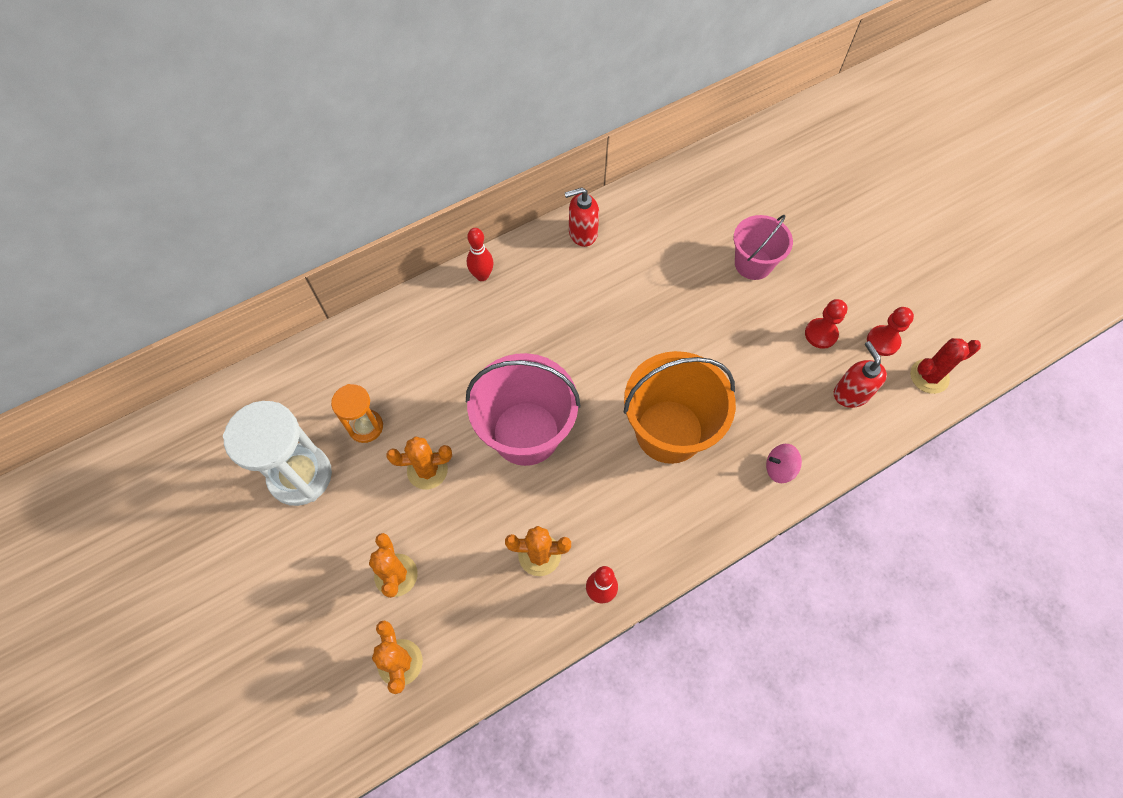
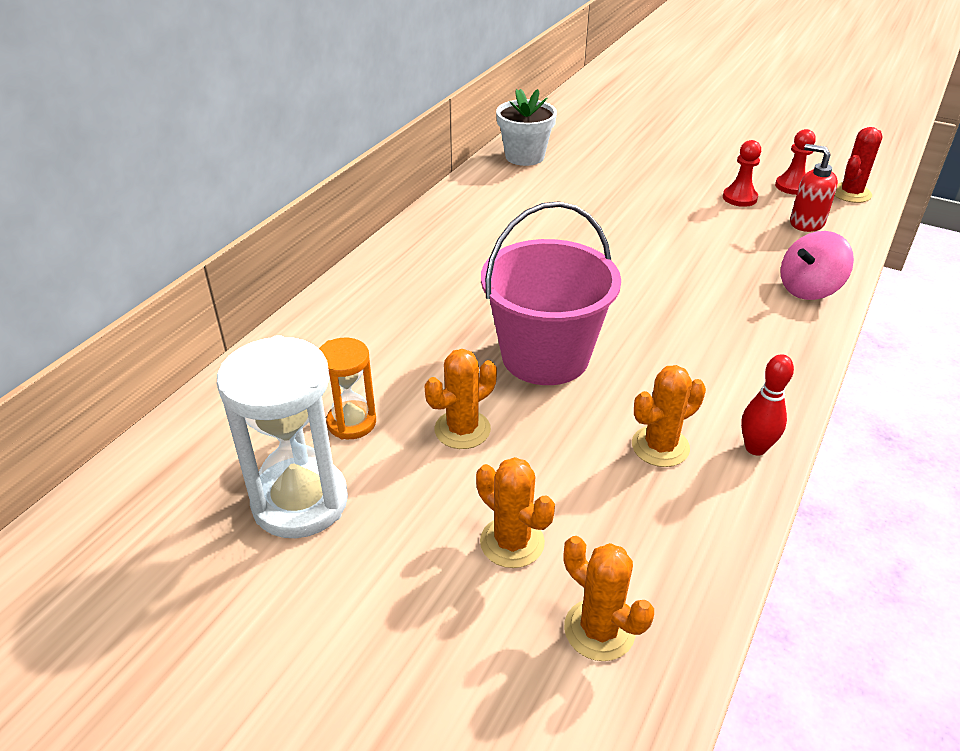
camera: 30 degrees left, 25 degrees down
(482, 276) = (384, 262): red bowling pin -> none
(582, 233) = (461, 204): red soap dispenser -> none
(669, 431) = (684, 302): orange bucket -> none
(678, 192) = (524, 156): none -> white flower pot
(753, 264) = (636, 177): pink bucket -> none
(779, 468) = (808, 289): pink spinning top -> pink spinning top, size x1.57

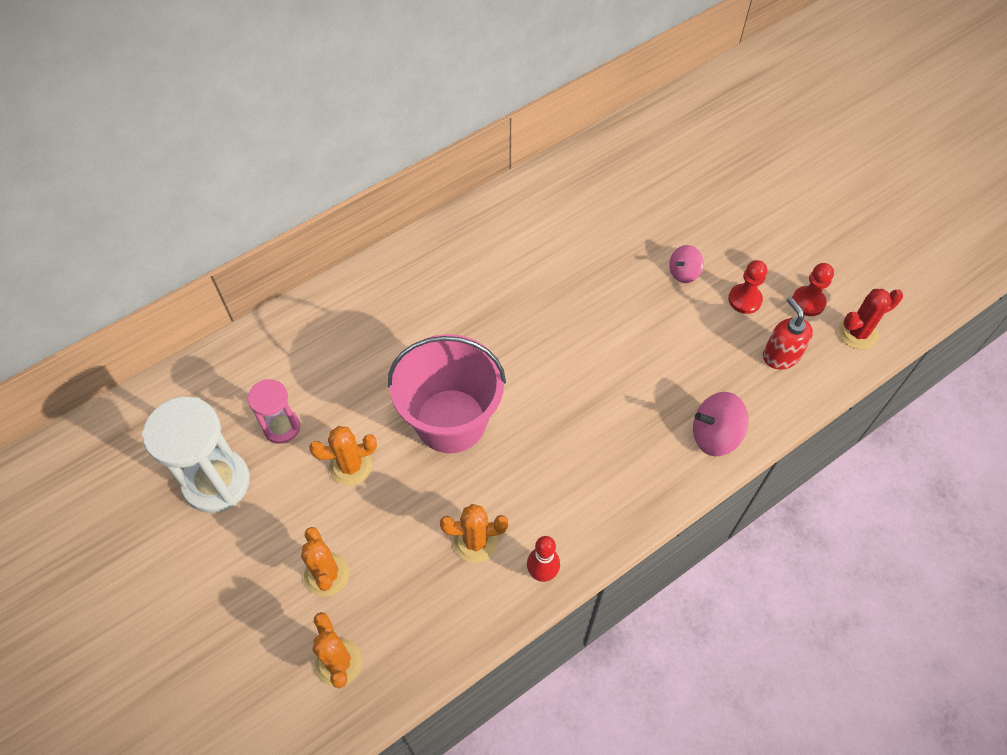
camera: 25 degrees right, 20 degrees up
(351, 422) = (282, 427): orange hourglass -> pink hourglass
(524, 156) = (587, 170): white flower pot -> none
(671, 195) = (683, 272): none -> pink spinning top

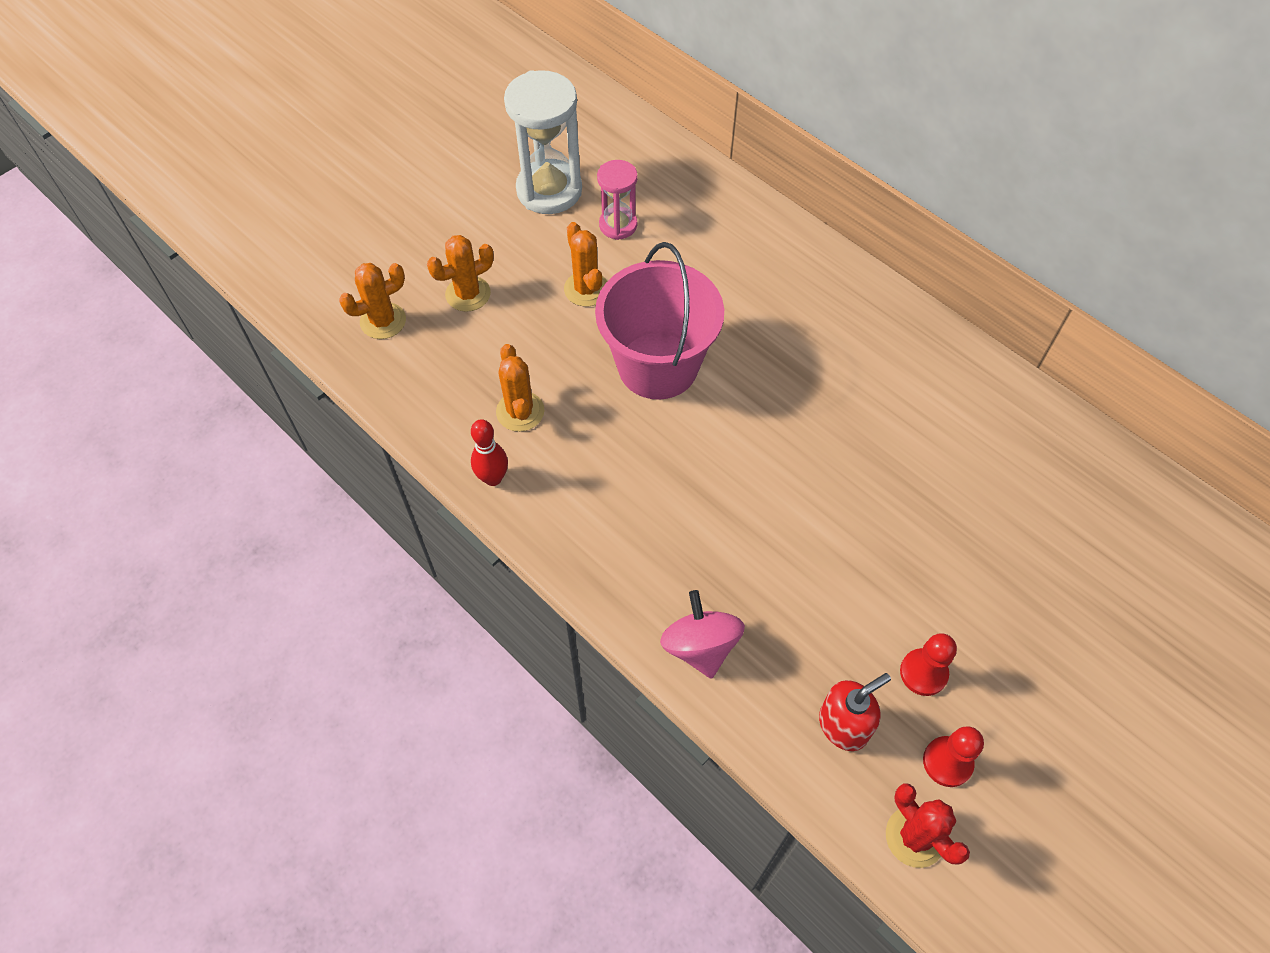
camera: 80 degrees right, 0 degrees up
(683, 272) = (943, 590): pink spinning top -> none

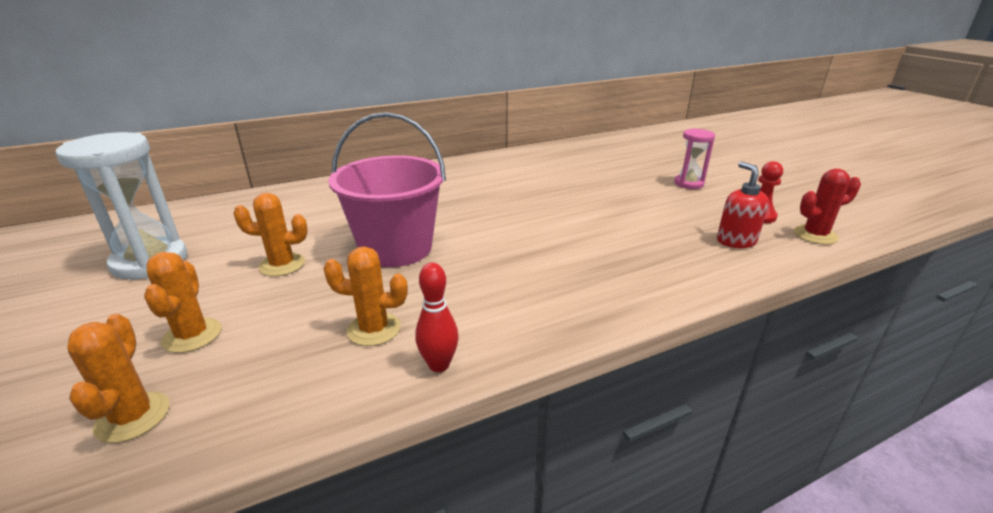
camera: 70 degrees left, 30 degrees down
(618, 225) = (240, 238): pink hourglass -> pink hourglass (688, 183)
(700, 646) = (667, 282): pink spinning top -> none
(923, 673) = (696, 210): red pawn -> none

